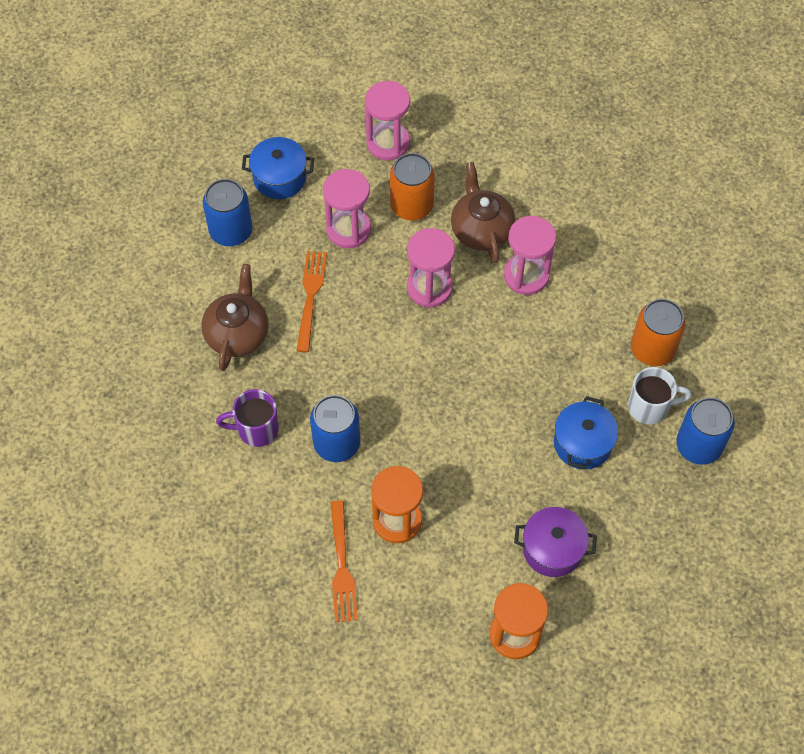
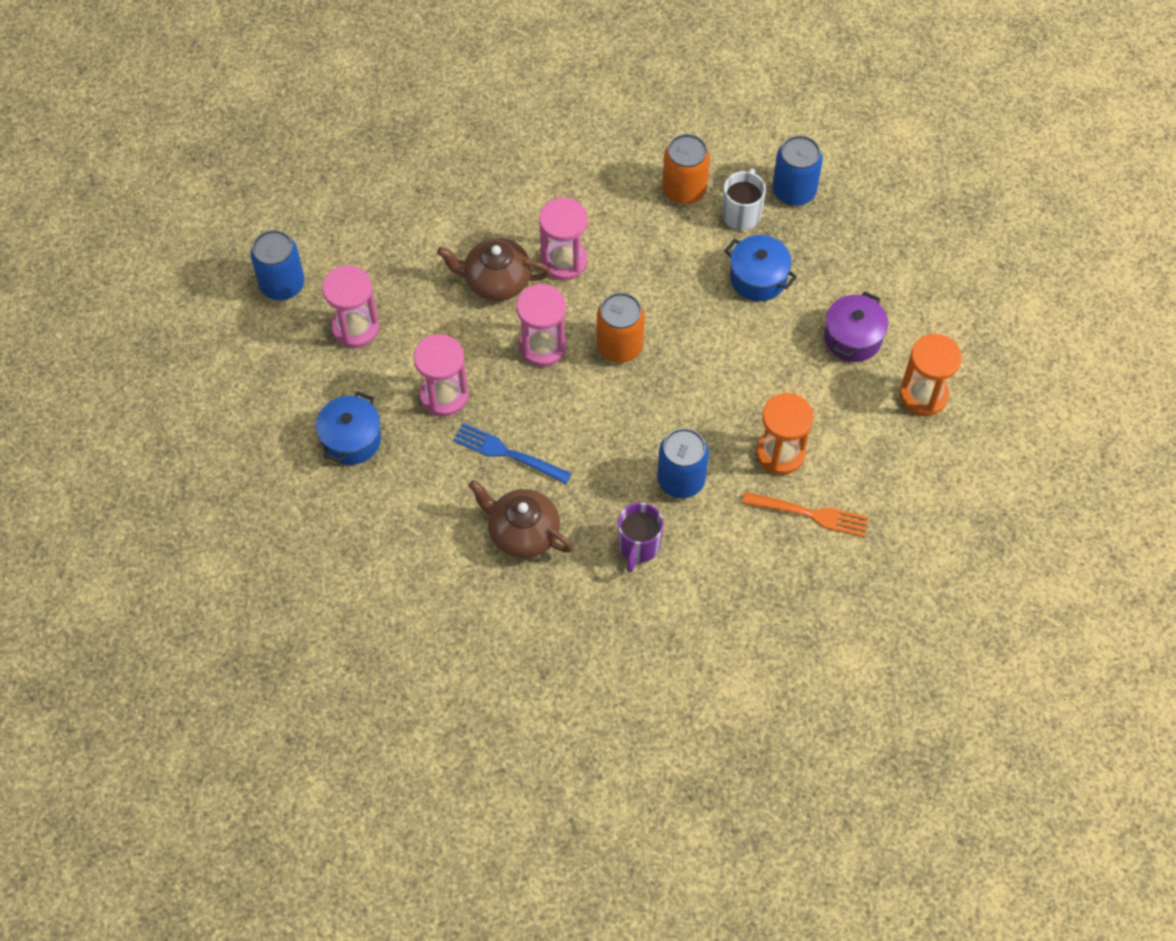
camera: 70 degrees left, 0 degrees up
(231, 231) = (397, 504): blue can -> blue can (282, 284)
(310, 297) = (508, 453): orange fork -> blue fork
(411, 206) = (441, 331): orange can -> orange can (619, 346)

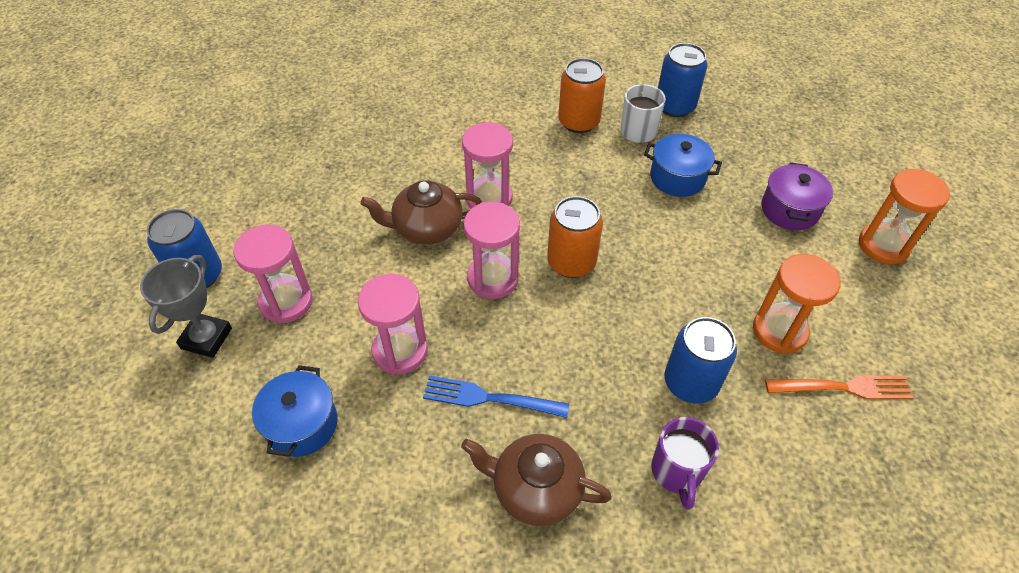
camera: 15 degrees left, 10 degrees down
(283, 347) = (206, 338): none -> grey trophy

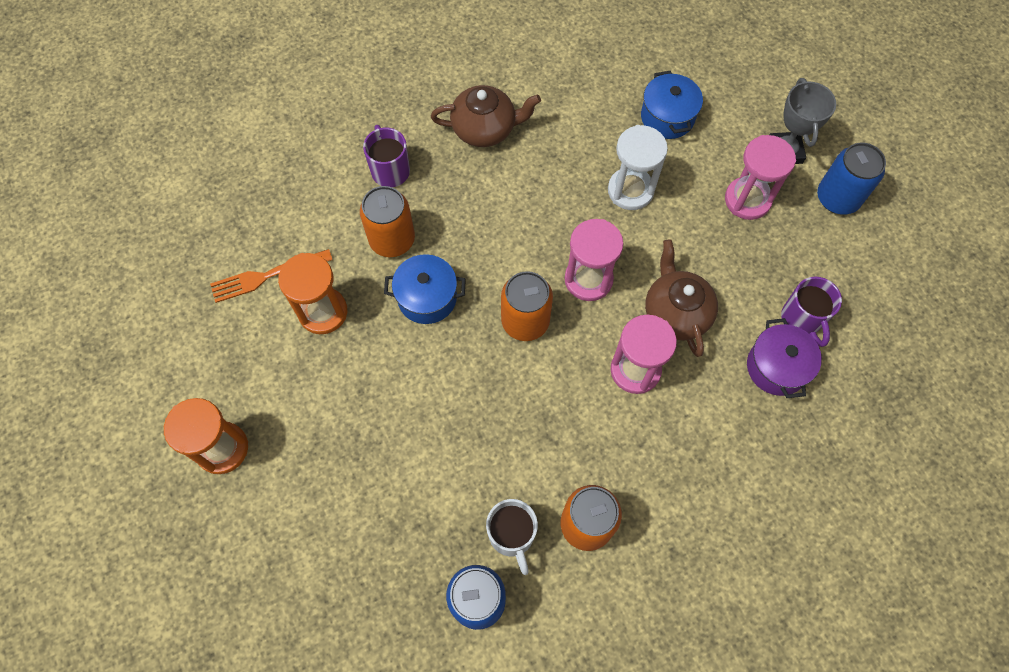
camera: 160 degrees right, 15 degrees up
(321, 192) = (802, 319): none -> purple mug
(400, 351) = (630, 190): pink hourglass -> white hourglass
(426, 228) = (676, 312): brown teapot -> brown teapot turned 75 degrees counterclockwise
(489, 398) = (543, 177): blue fork -> none
(677, 177) = (449, 471): blue pot -> blue pot (427, 298)
(690, 382) = (392, 240): blue can -> orange can
(789, 209) = (321, 466): purple pot -> purple pot (776, 367)

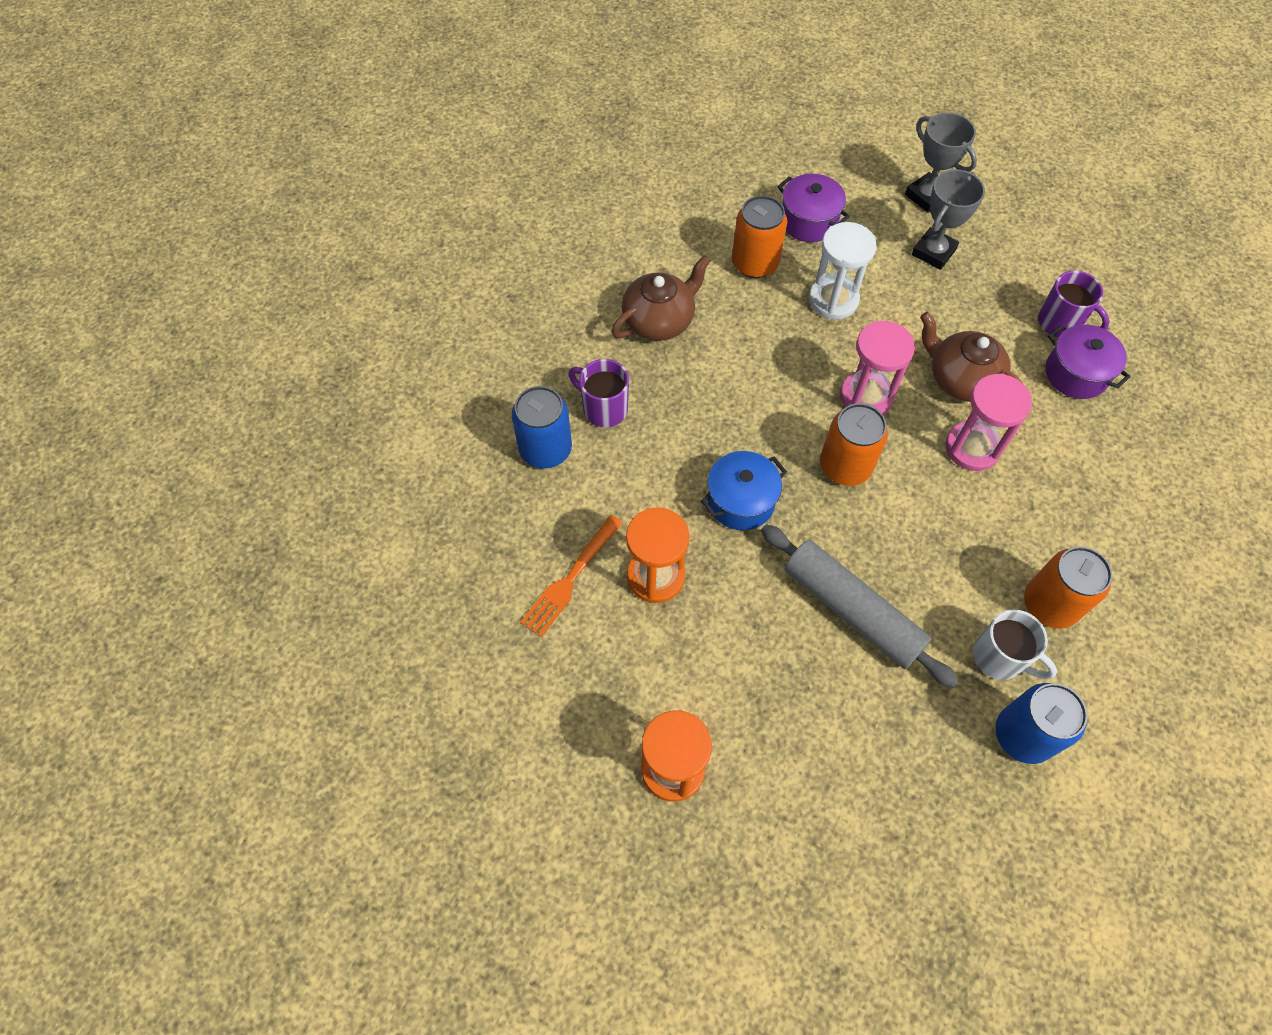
camera: 35 degrees left, 5 degrees down
(392, 240) = (662, 470): orange can -> orange can (755, 263)
(435, 427) = (851, 610): none -> grey rolling pin
(667, 117) = (808, 221): blue pot -> purple pot
(747, 200) = (933, 252): pink hourglass -> grey trophy
(837, 198) = (1000, 210): blue can -> blue can (545, 449)

